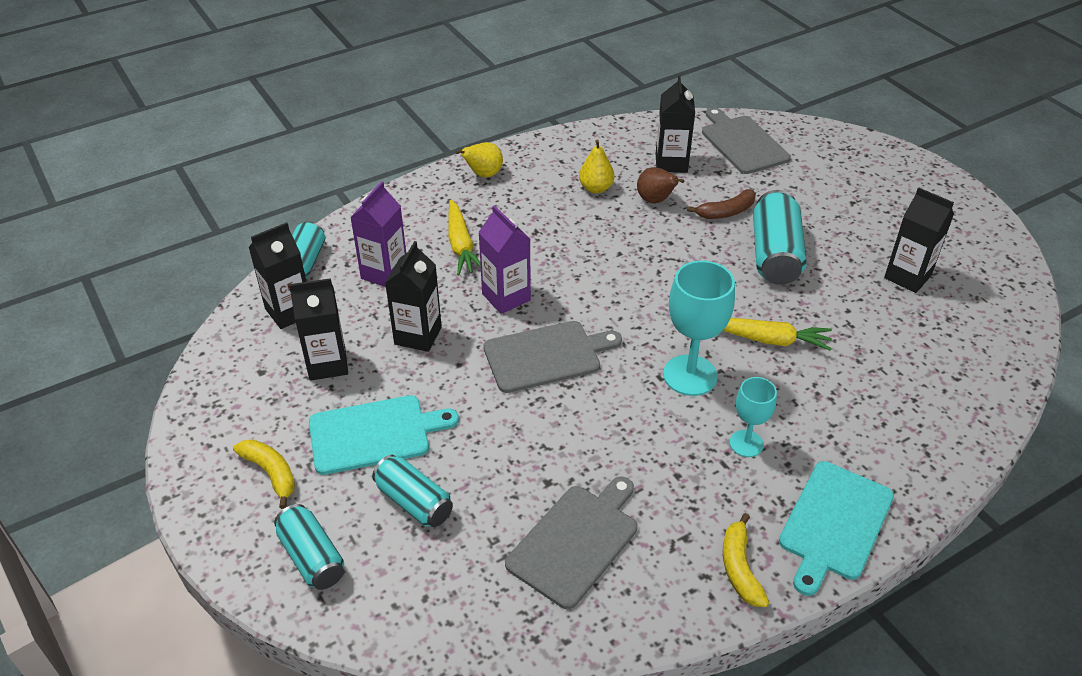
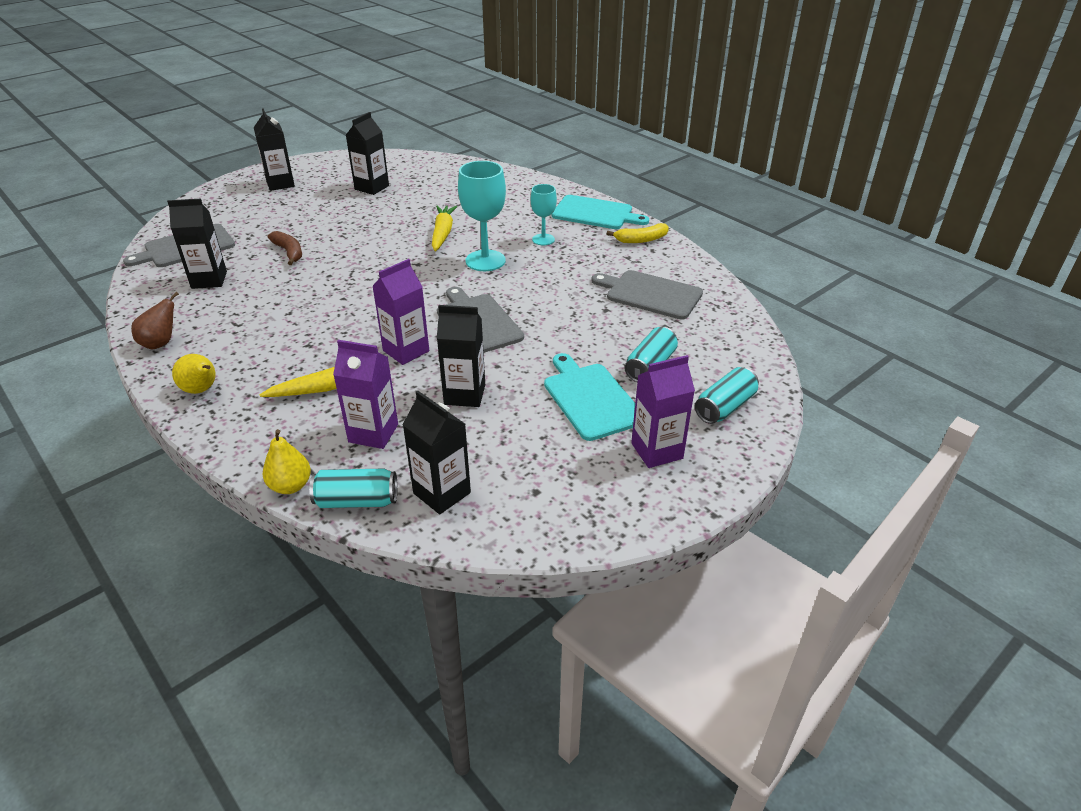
camera: 100 degrees left, 5 degrees down
(271, 473) = (657, 451): yellow banana -> purple carton
(327, 364) = (514, 445): black carton -> black carton (280, 184)
(596, 188) = (242, 317): yellow pear -> yellow pear (290, 486)
(655, 200) = (267, 285): brown pear -> brown pear (161, 343)
(775, 254) = (346, 232): turquoise can -> none

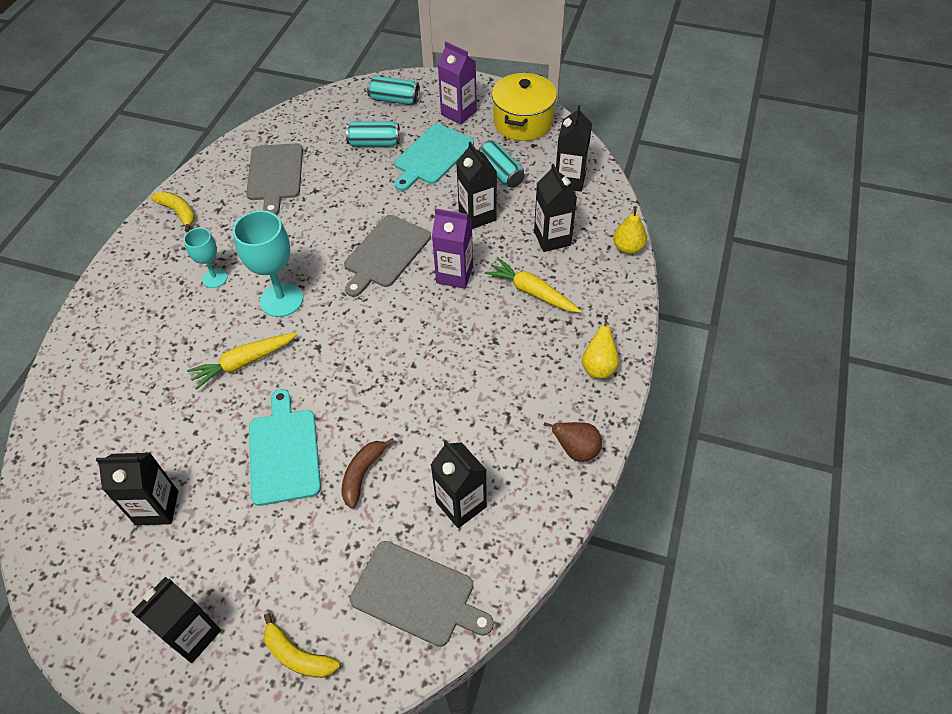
camera: 120 degrees left, 15 degrees up
(220, 206) = (298, 655): none -> yellow banana
(357, 501) = (609, 211): turquoise can -> turquoise can (501, 173)
(373, 433) = (552, 238): purple carton -> black carton
(589, 503) = (523, 122): none -> yellow pot
(595, 213) = (135, 264): turquoise cutting board -> turquoise cutting board (284, 452)

